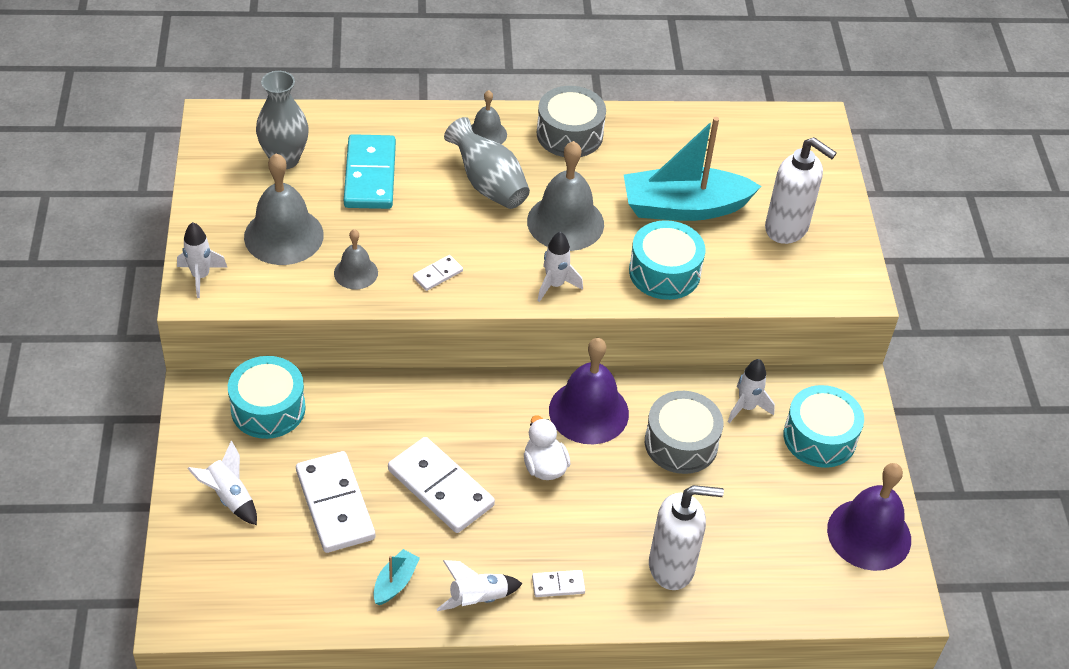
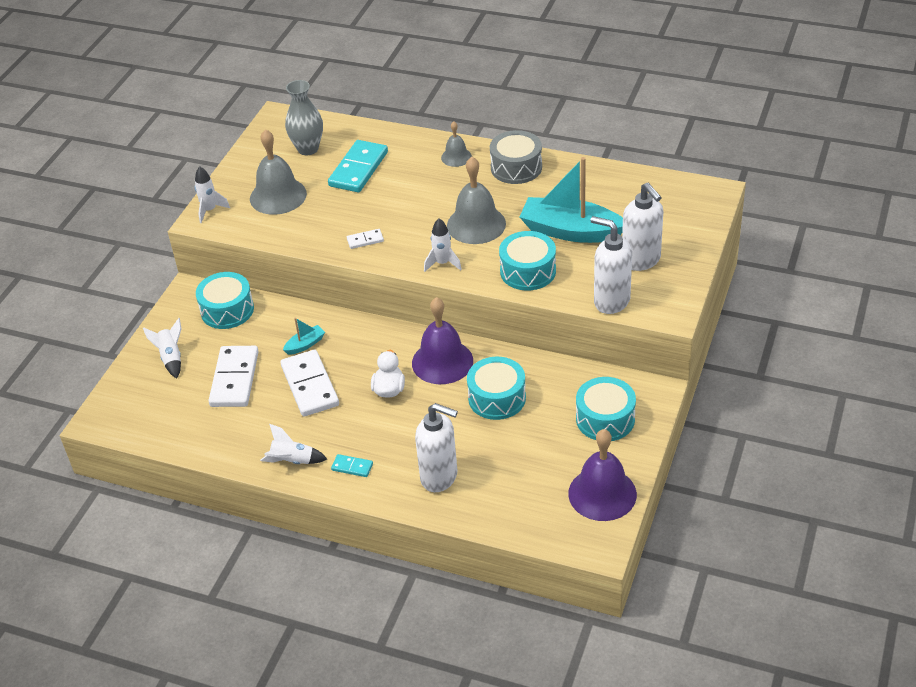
camera: 30 degrees right, 5 degrees down
(356, 273) = (311, 228): grey bell -> none
(395, 582) = (244, 436): turquoise boat -> turquoise boat (305, 344)
(488, 184) = (436, 189): grey vase -> none
(558, 585) = (352, 467): white domino -> turquoise domino
(681, 443) = (497, 398): grey drum -> turquoise drum
(746, 407) = (561, 386): white rocket -> none
(783, 290) = (611, 301): none -> white soap dispenser

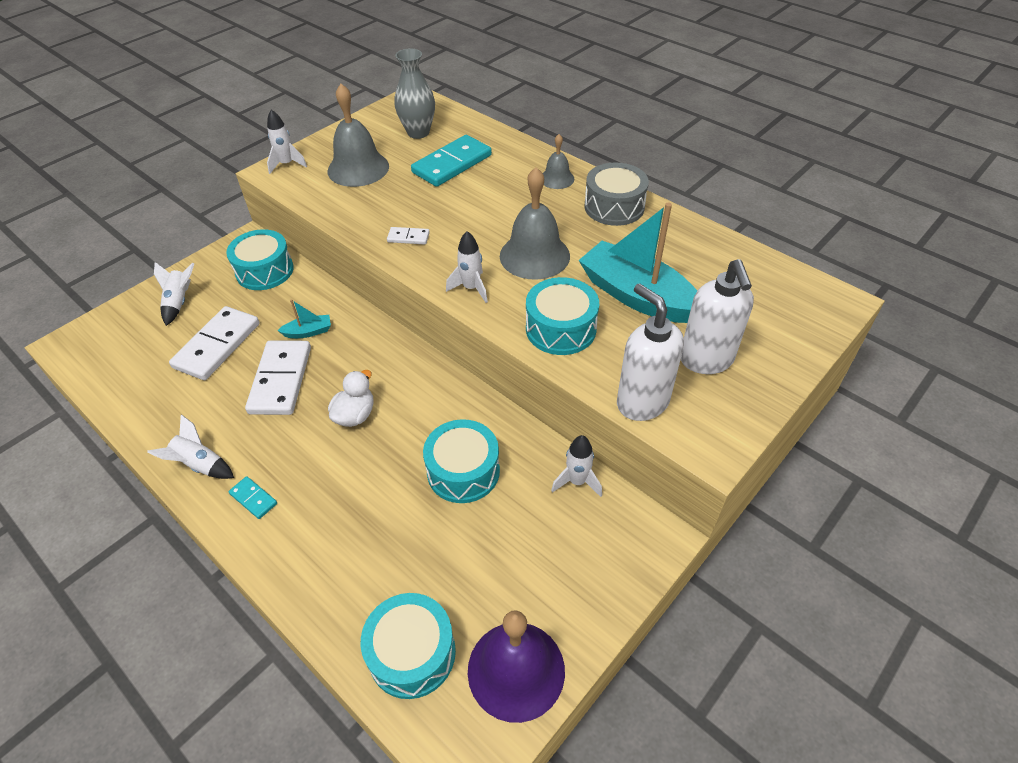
camera: 20 degrees right, 5 degrees up
(439, 477) = (336, 554): white soap dispenser -> none
(442, 361) = (431, 402): purple bell -> none
(582, 377) = (577, 481): none -> white rocket
(605, 419) = (576, 553): turquoise drum -> turquoise drum (412, 653)

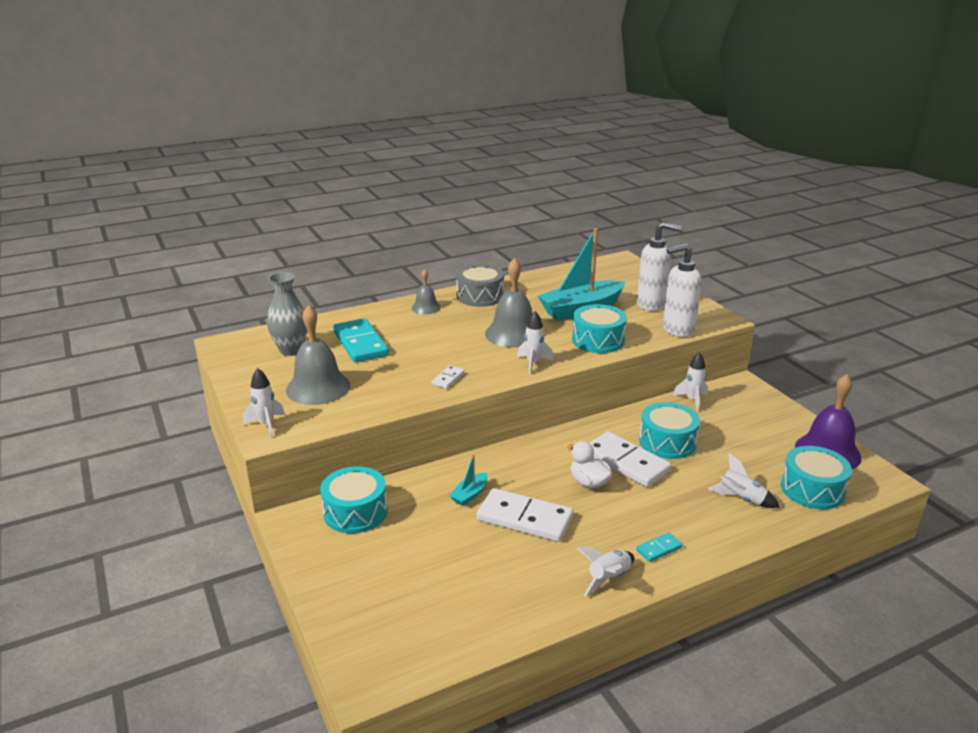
camera: 70 degrees left, 20 degrees down
(179, 302) = (360, 579): white rocket -> white rocket (741, 499)
(217, 345) = (451, 555): white domino -> white domino (626, 462)
(308, 332) = (470, 494): turquoise boat -> turquoise boat turned 150 degrees counterclockwise

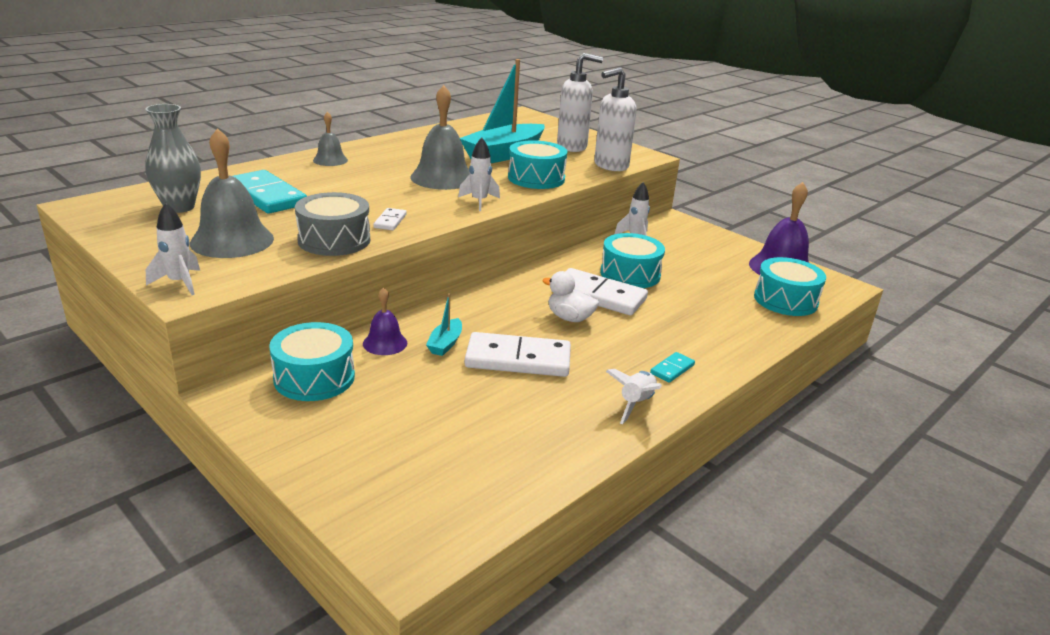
camera: 20 degrees left, 0 degrees up
(421, 487) = (385, 343): none -> purple bell
(480, 296) = (387, 147): grey drum -> grey drum (334, 240)
(741, 499) = (726, 315): white rocket -> none

